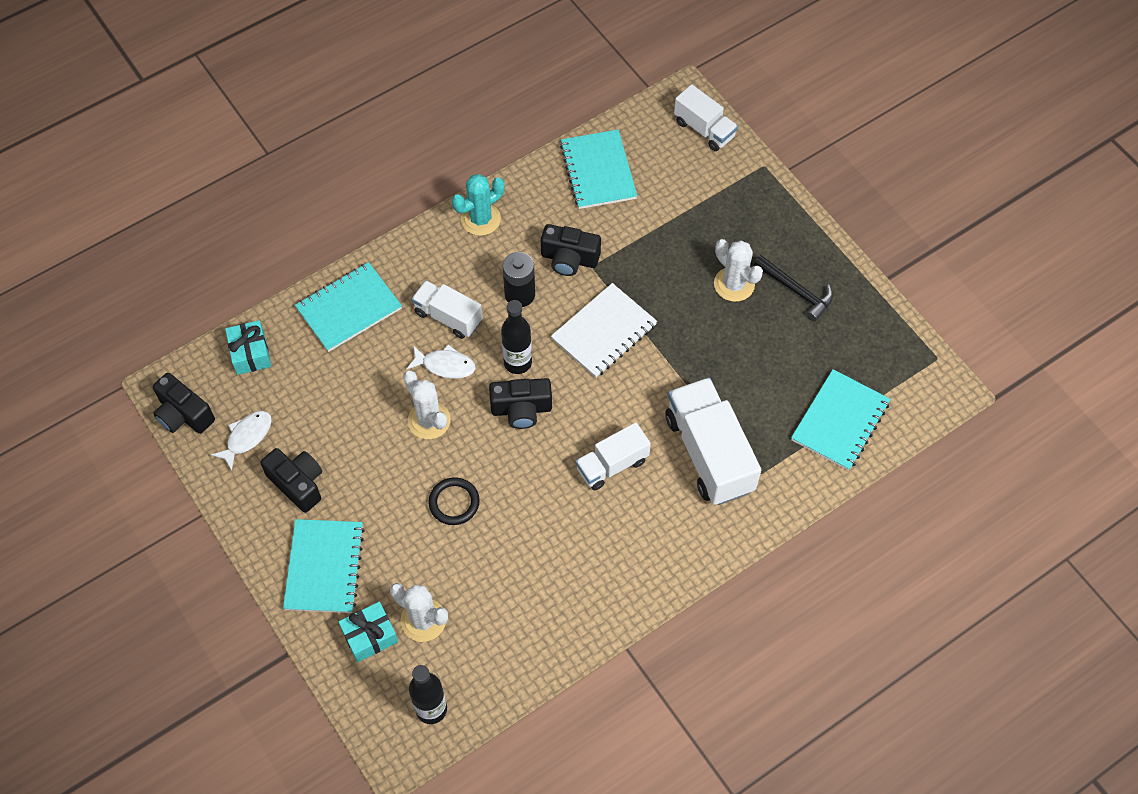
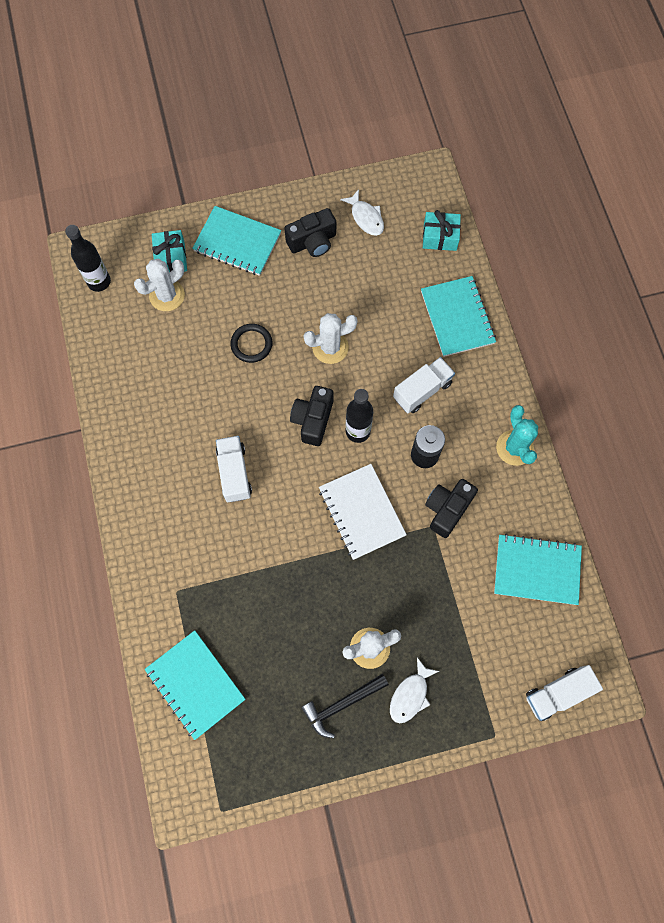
camera: 110 degrees right, 10 degrees up
(184, 414) = (402, 181): black camera -> none
(445, 365) = (376, 374): white fish -> white fish (410, 695)
(709, 453) = (212, 556): white truck -> none

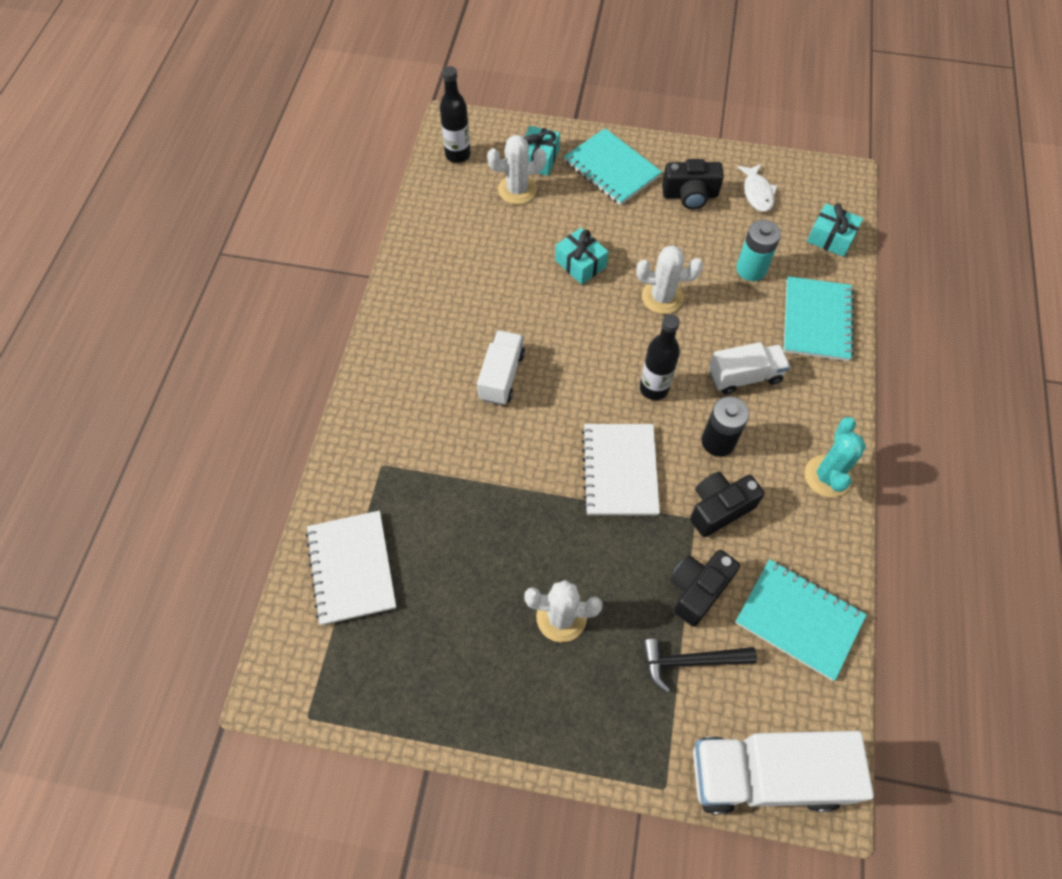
camera: 25 degrees right, 10 degrees down
(195, 684) = (351, 568): turquoise notebook -> white notebook
(251, 344) = (580, 264): black ring -> turquoise gift
(313, 420) = (610, 358): black camera -> black camera (698, 590)
(341, 704) = (500, 664): black hammer -> black hammer (690, 661)
(389, 292) = (751, 269): none -> turquoise battery
(410, 695) = (584, 691): white fish -> none
(557, 693) = (765, 775): white truck -> white truck, size x1.69

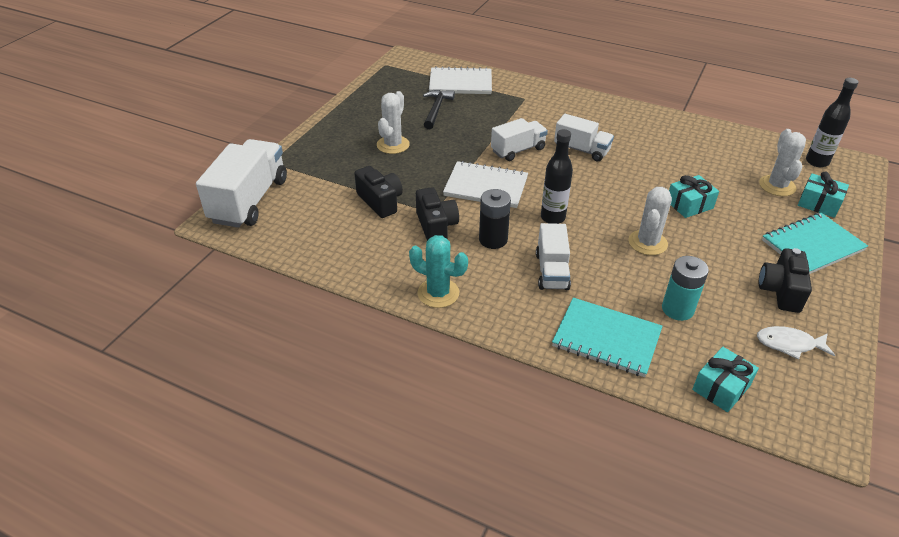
camera: 105 degrees right, 20 degrees down
(524, 449) = (518, 150): none -> white truck
(690, 661) = (336, 187): black hammer -> black hammer (436, 109)
(798, 619) = (333, 242): turquoise notebook -> none

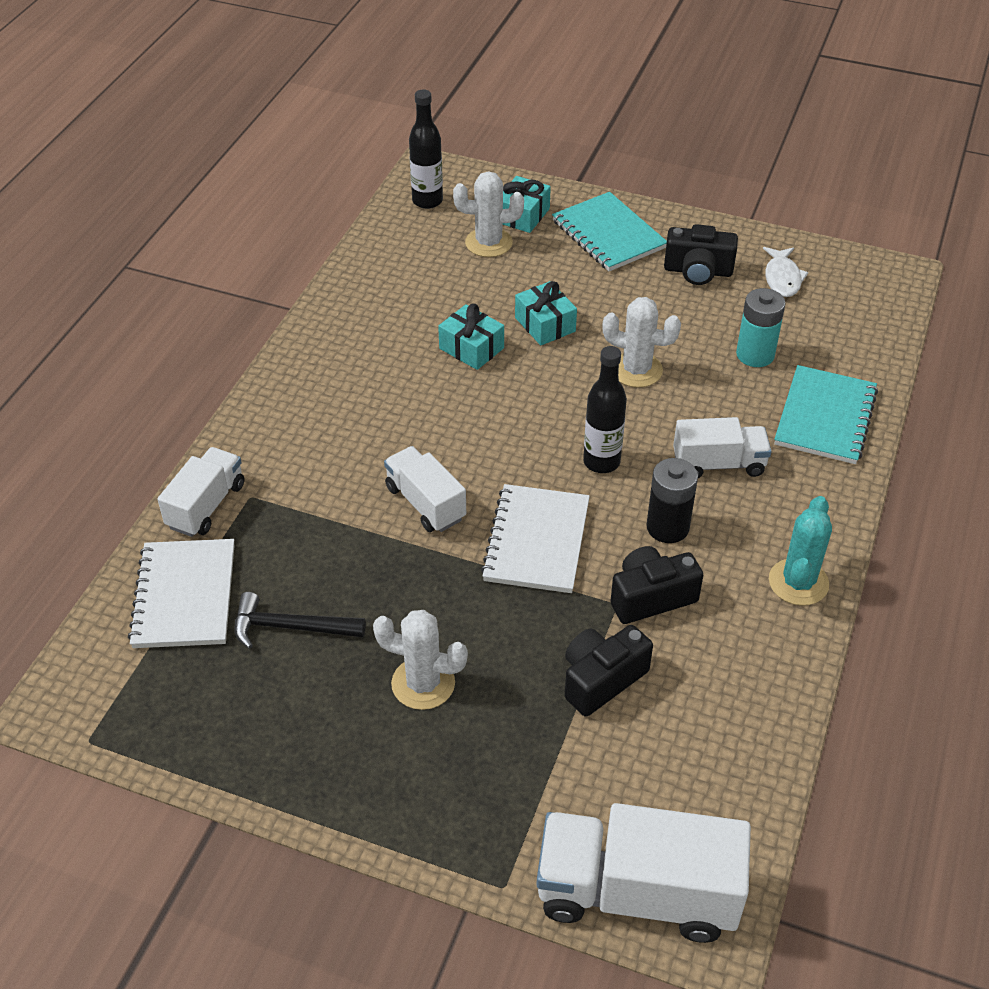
camera: 95 degrees left, 5 degrees up
(581, 150) = (418, 426): white truck -> white truck (206, 506)
(721, 387) = (864, 334): turquoise gift -> turquoise gift (471, 348)

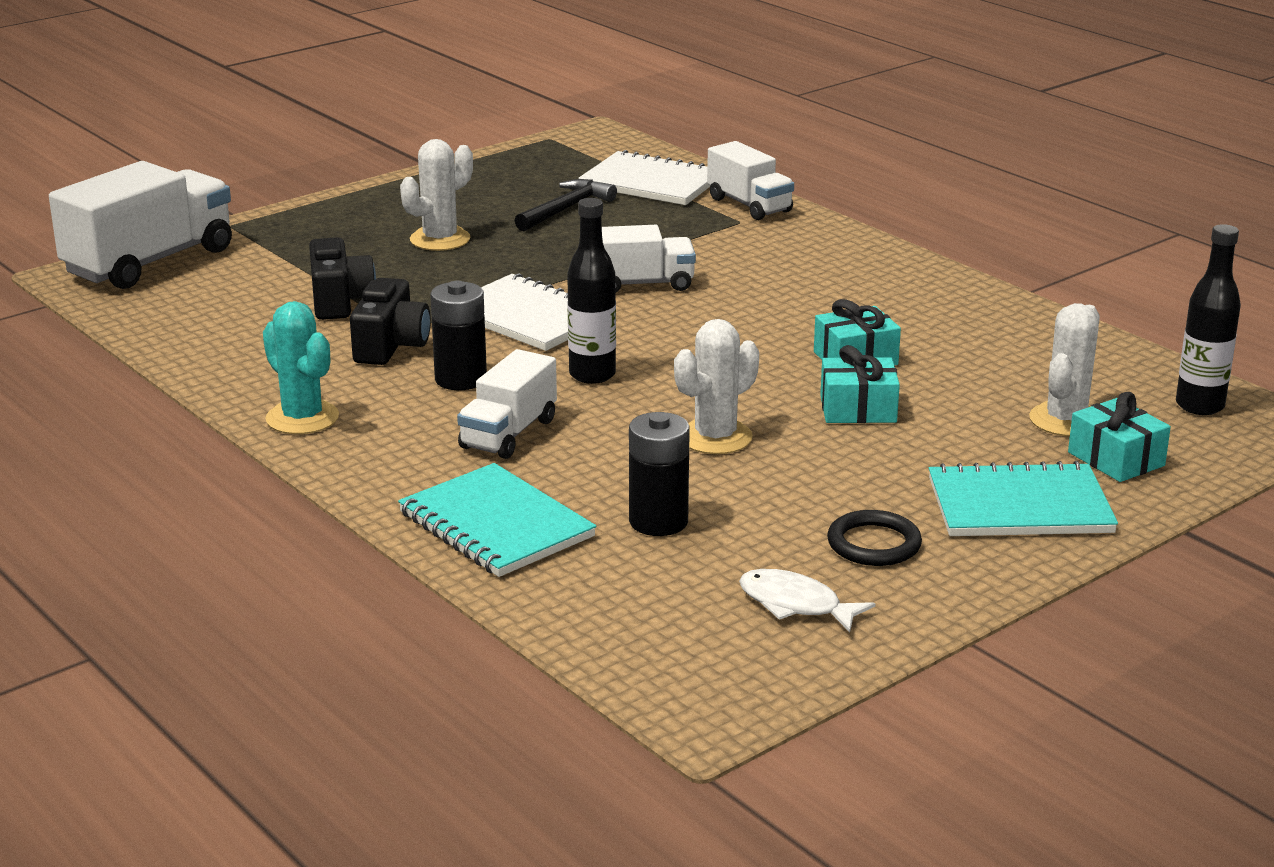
camera: 120 degrees right, 20 degrees down
(698, 271) = (874, 544): black camera -> black ring
(755, 355) = (658, 522): turquoise battery -> black battery

